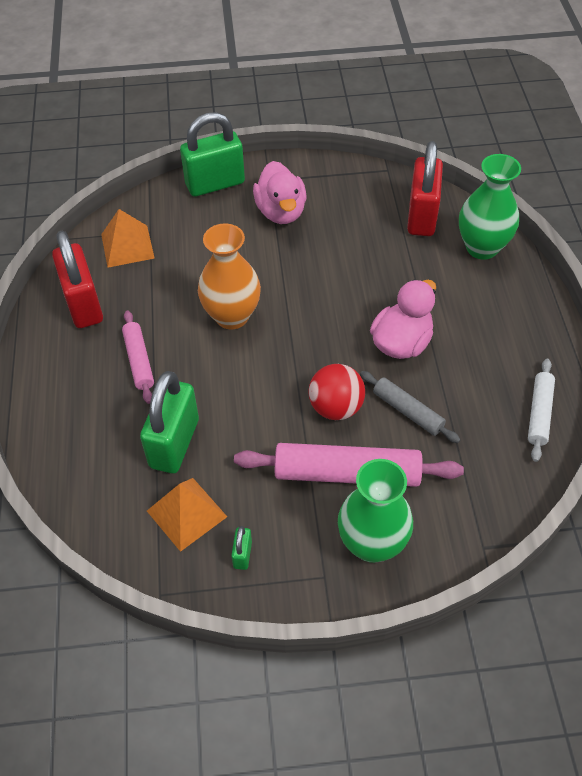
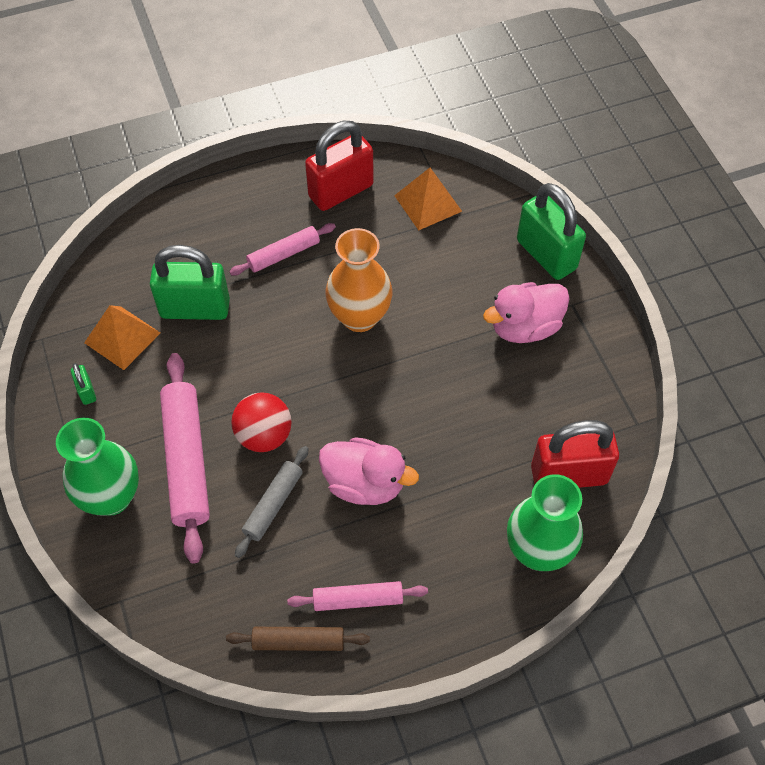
camera: 75 degrees right, 5 degrees up
(242, 554) = (86, 391): green padlock -> green padlock turned 75 degrees clockwise
(506, 366) = (358, 599): none -> pink rolling pin
(539, 413) = (298, 642): white rolling pin -> brown rolling pin

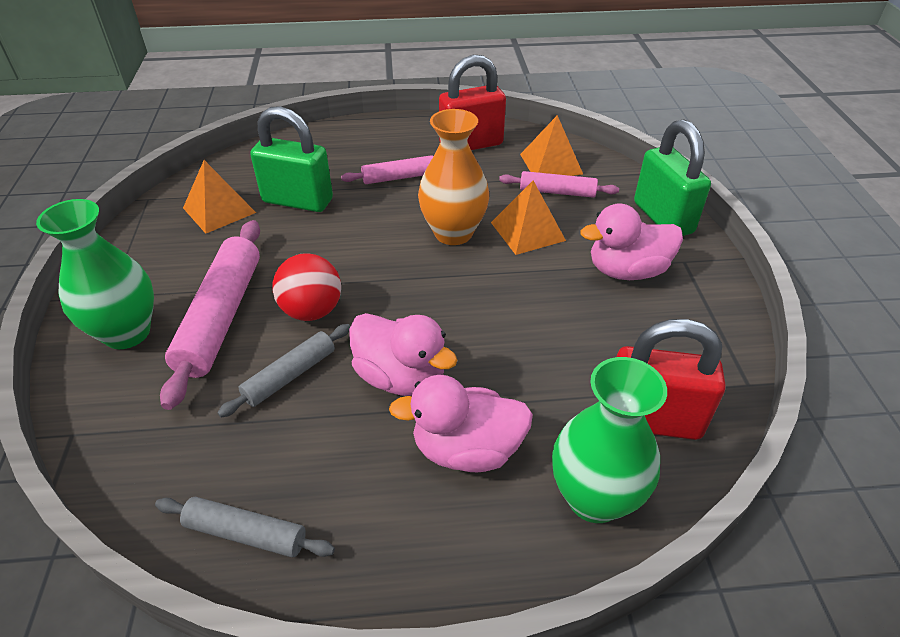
camera: 15 degrees right, 15 degrees down
(86, 391) = (161, 243): green padlock -> none
(298, 642) = (246, 533): brown rolling pin -> grey rolling pin
(358, 599) = (342, 500): pink rolling pin -> pink rolling pin (557, 192)
(427, 299) = (528, 231): none -> orange pyramid
(436, 535) = (466, 449): none -> pink duck

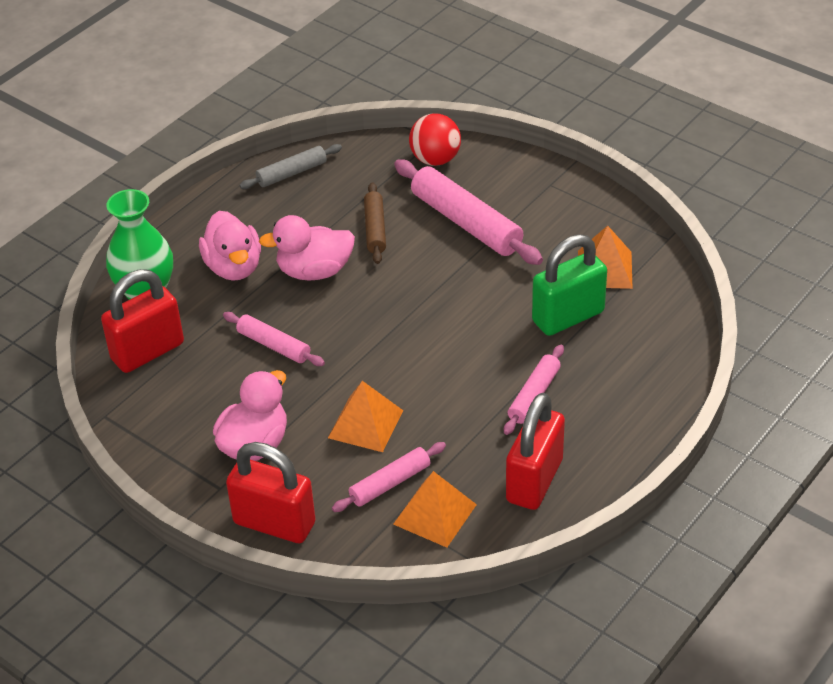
camera: 135 degrees right, 0 degrees up
(127, 333) = (499, 180): green vase -> none
(290, 376) = (375, 229): grey rolling pin -> brown rolling pin
(312, 311) = (421, 263): red ball -> red ball (435, 159)
(453, 233) = (416, 379): orange vase -> none
(466, 449) = (234, 267): pink duck -> pink duck turned 120 degrees clockwise
(525, 334) = (273, 345): none -> pink rolling pin
(663, 218) = (274, 523): green padlock -> red padlock

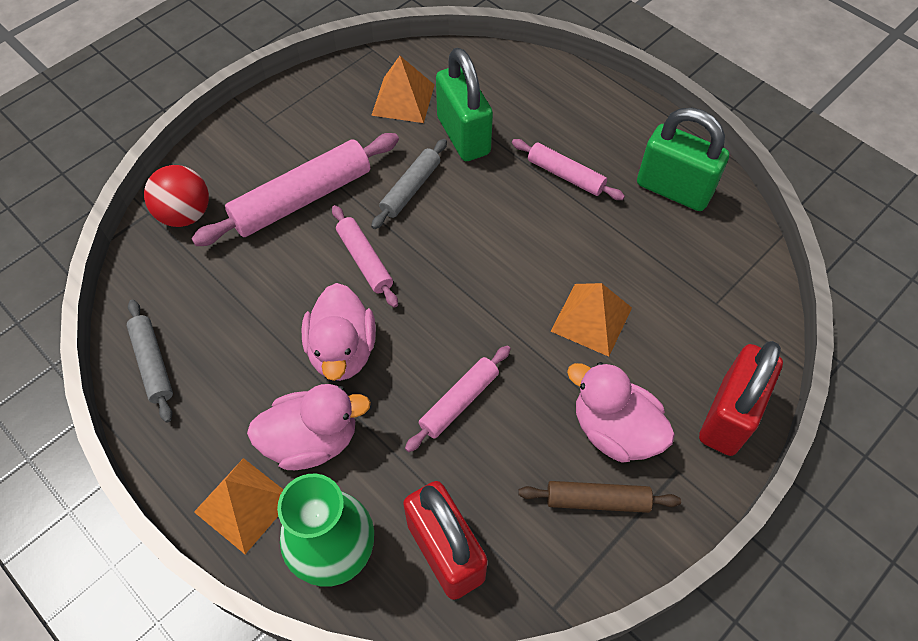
camera: 85 degrees left, 15 degrees up
(375, 229) = (286, 283): brown rolling pin -> brown rolling pin (597, 500)
(390, 483) = (674, 304): pink rolling pin -> pink rolling pin (365, 260)
(434, 514) = (714, 271): orange pyramid -> orange pyramid (244, 505)
(492, 289) = (410, 189): none -> grey rolling pin
(534, 480) = (673, 189): red padlock -> green padlock

